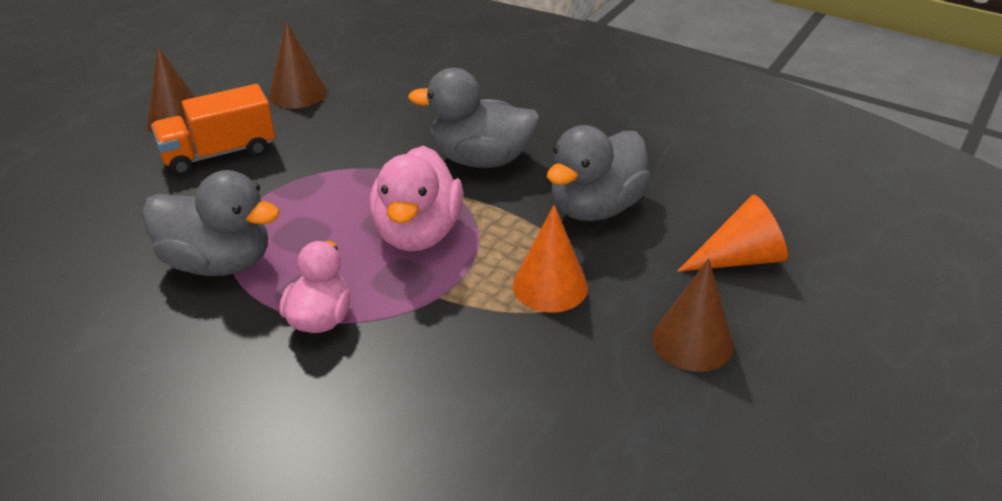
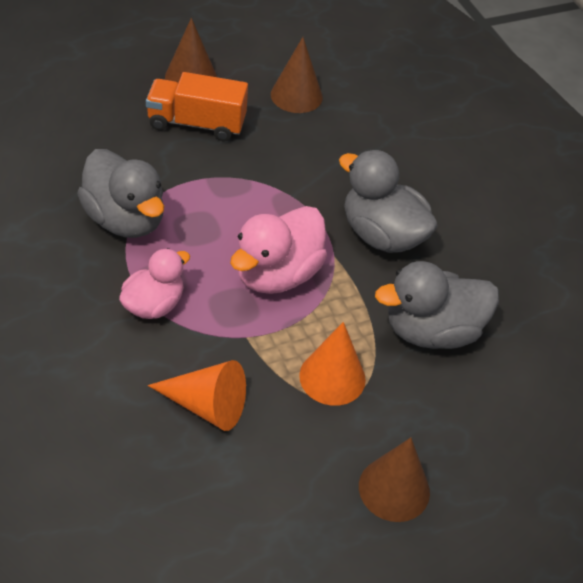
camera: 30 degrees right, 10 degrees up
(739, 259) = (503, 446): orange cone -> orange cone (206, 405)

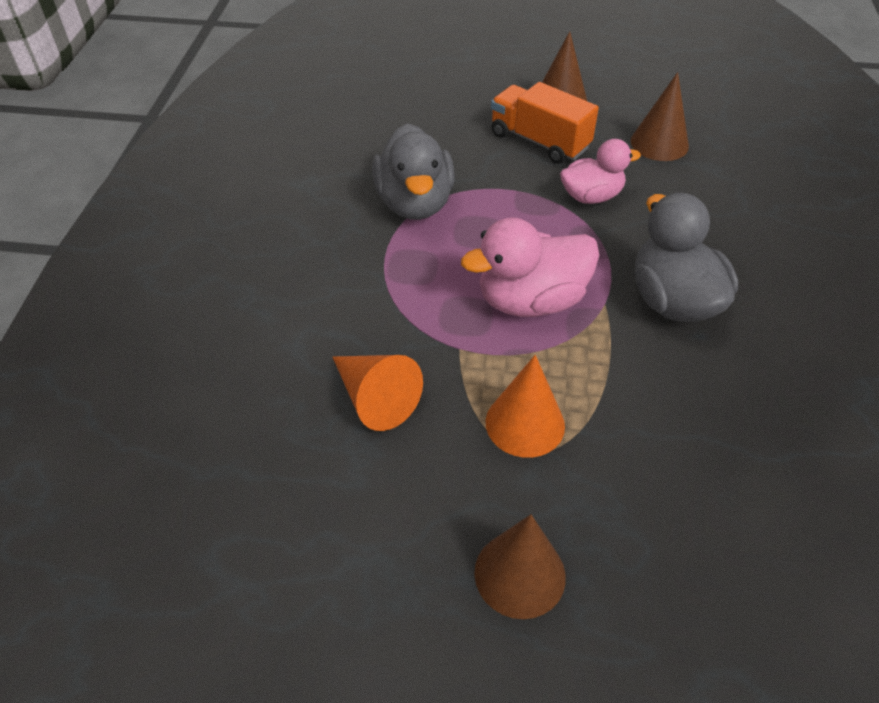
camera: 35 degrees right, 0 degrees up
(154, 305) = (389, 286): pink duck -> pink duck (591, 196)
(432, 331) = (672, 420): grey duck -> none

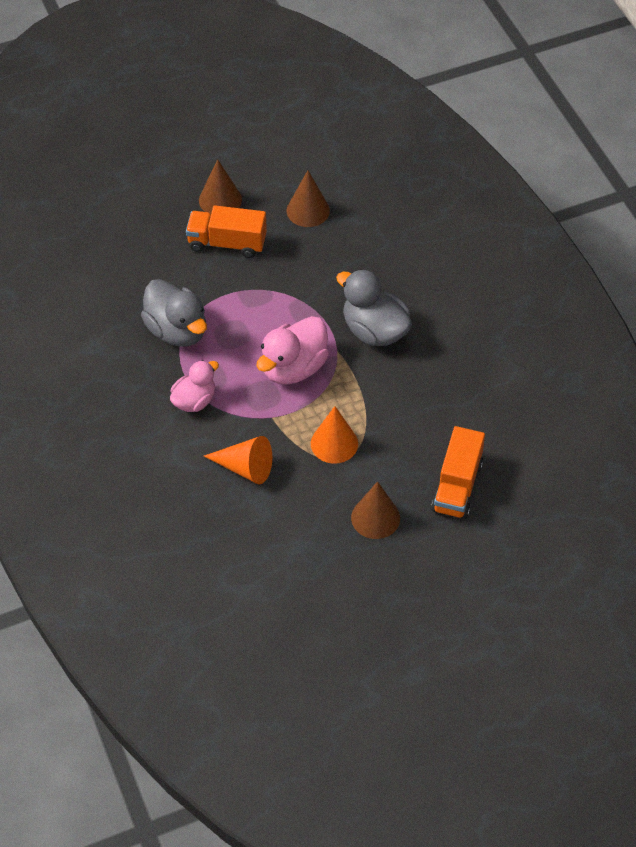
camera: 30 degrees left, 5 degrees up
(591, 196) = (287, 275): pink duck -> pink duck (194, 401)
(691, 590) = (457, 486): none -> orange truck

